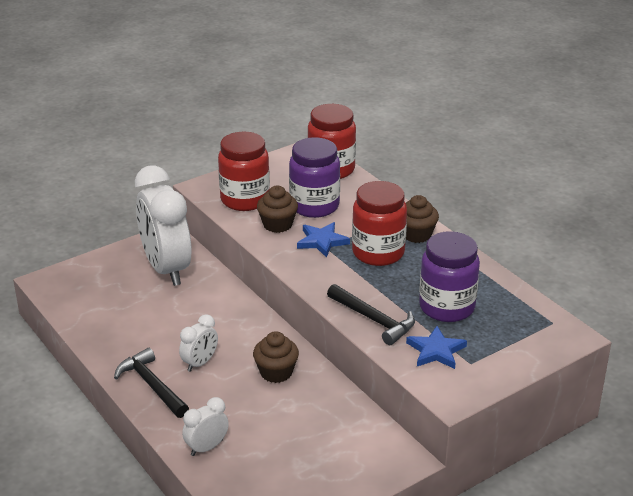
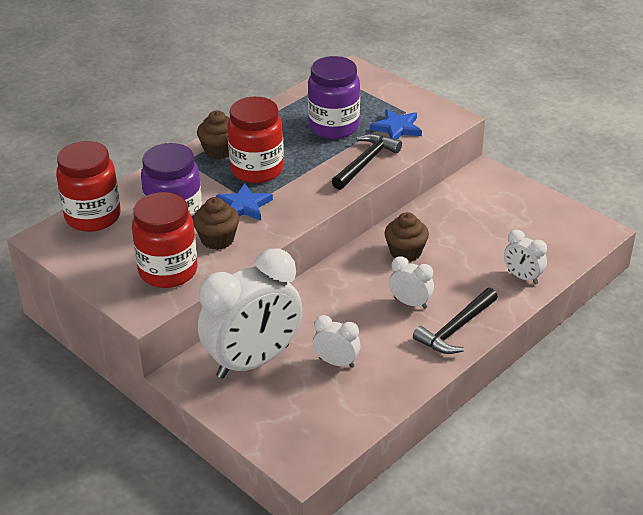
camera: 100 degrees left, 5 degrees up
(144, 310) = (336, 362): none -> white clock

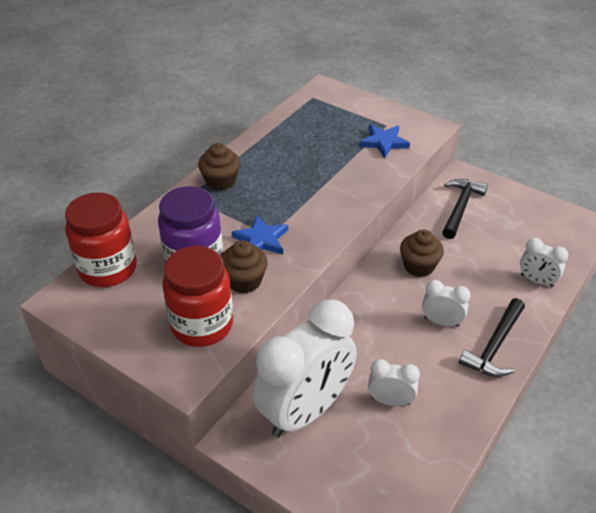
camera: 10 degrees left, 5 degrees up
(257, 170) = (263, 198): red jar -> none
(334, 127) = (324, 146): purple jar -> none
(365, 162) = (366, 180): black hammer -> black hammer (460, 208)

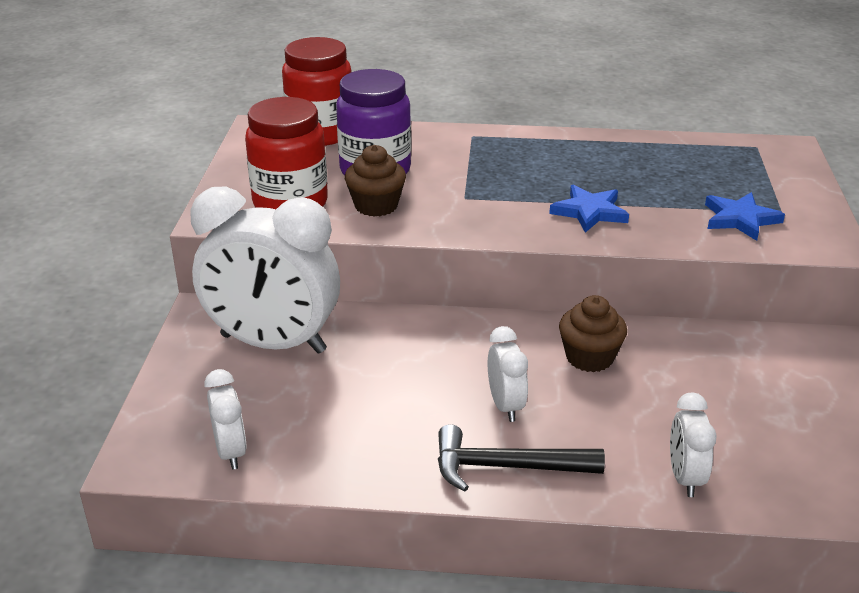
camera: 60 degrees right, 10 degrees down
(220, 181) = (517, 143): brown cupcake -> none
(261, 239) = (451, 195): blue star -> blue star (589, 212)
(390, 401) = (335, 401): white clock -> white clock (231, 452)
(460, 208) = (754, 361): black hammer -> none

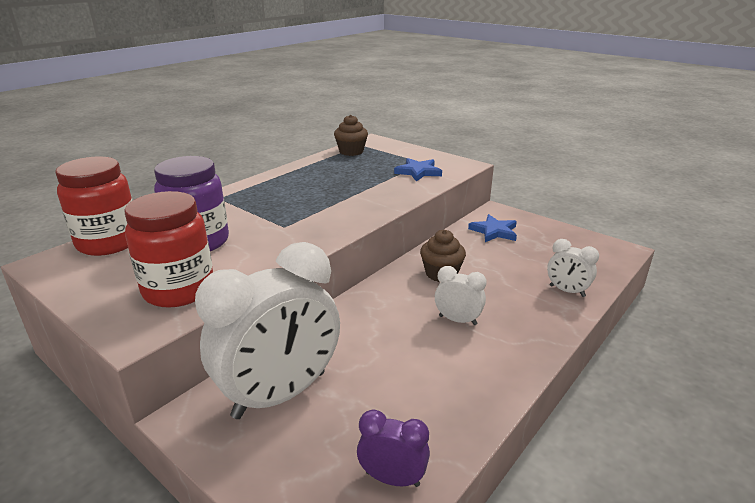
camera: 55 degrees left, 5 degrees down
(231, 452) = (392, 478): white clock -> purple clock
(376, 206) = (242, 258): brown cupcake -> brown cupcake (351, 151)
(507, 467) = (516, 345): black hammer -> none
(589, 212) = (358, 200): blue star -> blue star (494, 231)

